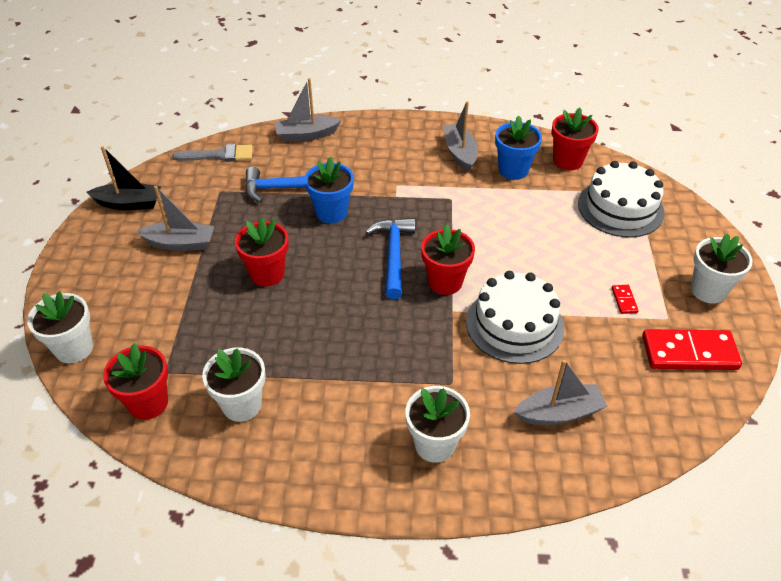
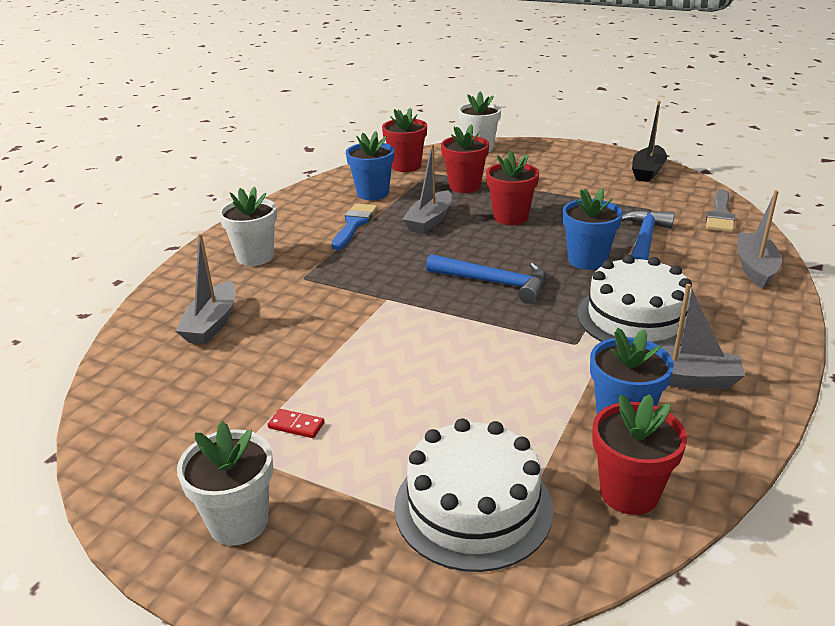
camera: 115 degrees right, 15 degrees down
(180, 243) = (577, 187): grey boat -> grey boat (429, 221)
(242, 405) = (373, 193): white flower pot -> blue flower pot
(328, 389) = (354, 224): none -> blue brush
(445, 282) = (431, 304): red flower pot -> red flower pot (465, 186)
(514, 324) = (335, 330): white cake -> white cake (636, 318)
(689, 352) = (174, 446): red domino -> none

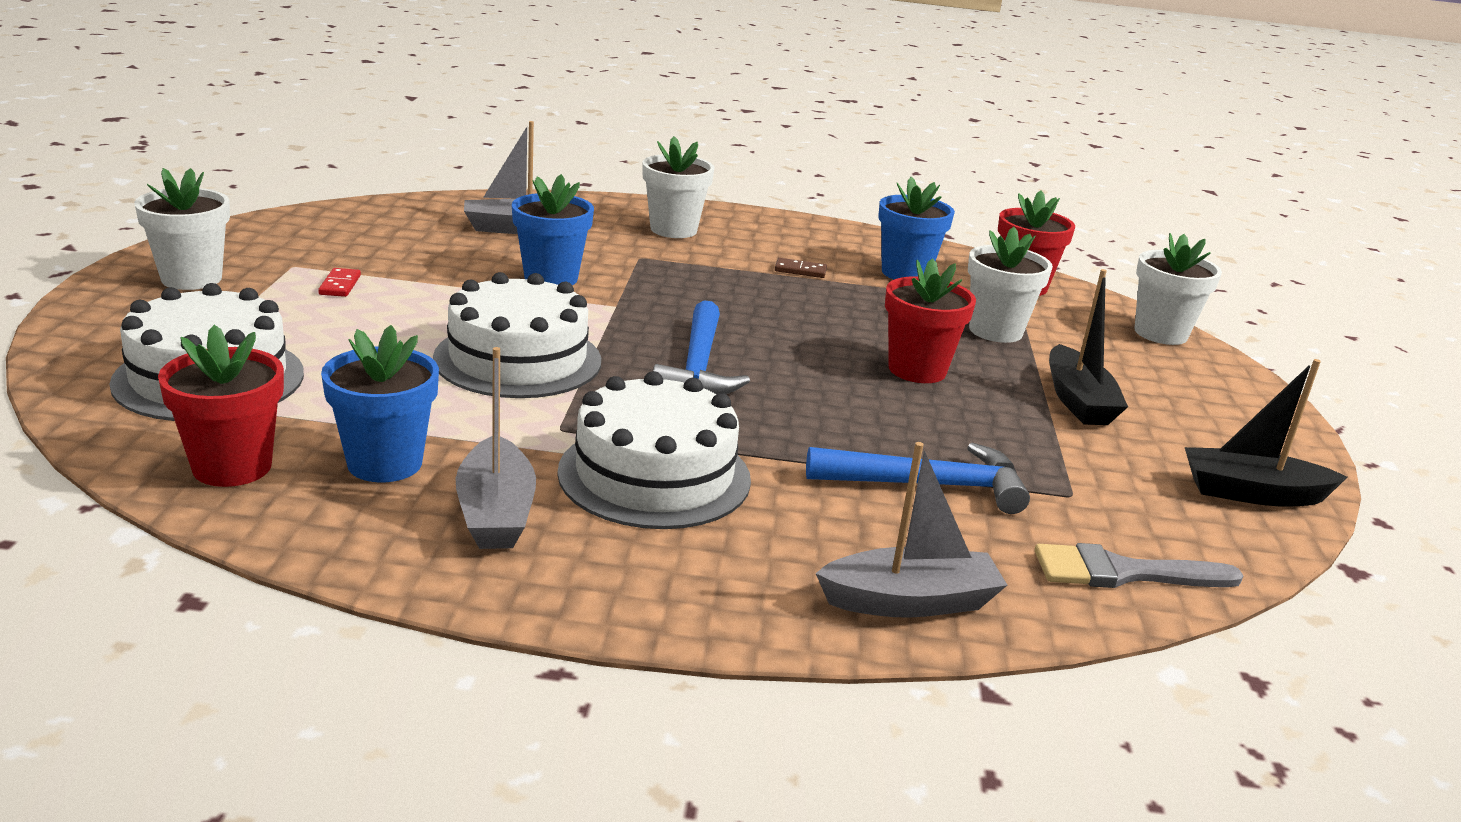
camera: 65 degrees right, 5 degrees down
(354, 224) = (800, 270): blue brush -> brown domino
(429, 221) = (852, 314): grey boat -> none
(465, 186) = (995, 331): red flower pot -> white flower pot
(468, 349) = (518, 359): none -> white cake
(554, 185) = (1078, 401): none -> black boat
(587, 260) = (817, 434): blue flower pot -> blue flower pot (551, 278)

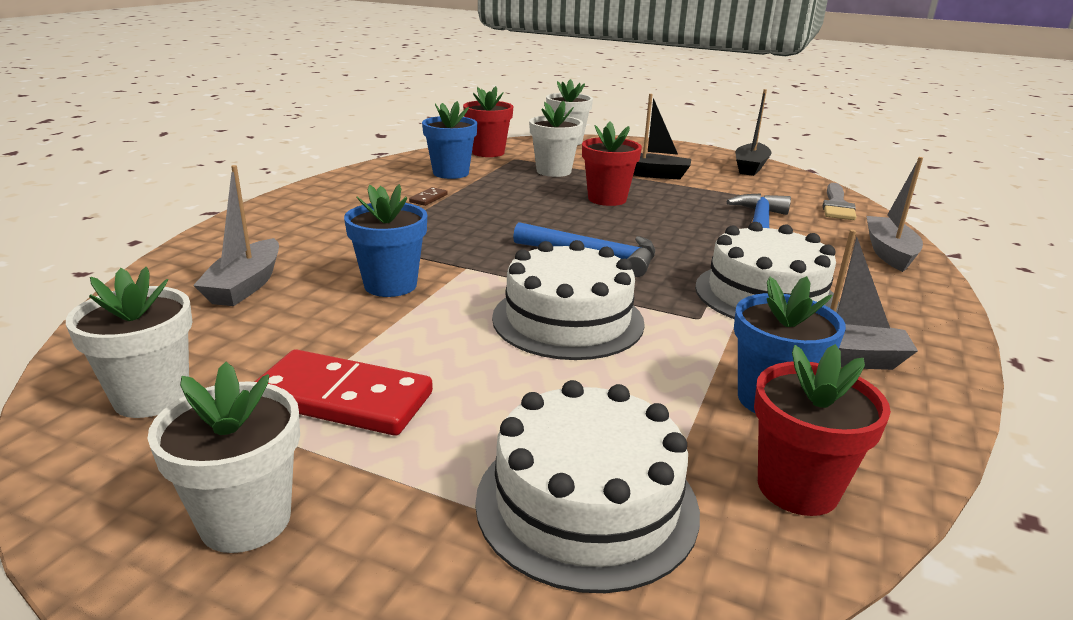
camera: 70 degrees left, 0 degrees up
(340, 285) = (343, 399): red domino -> red domino, size x2.34
(673, 230) = (309, 223): white flower pot -> white flower pot (152, 397)

